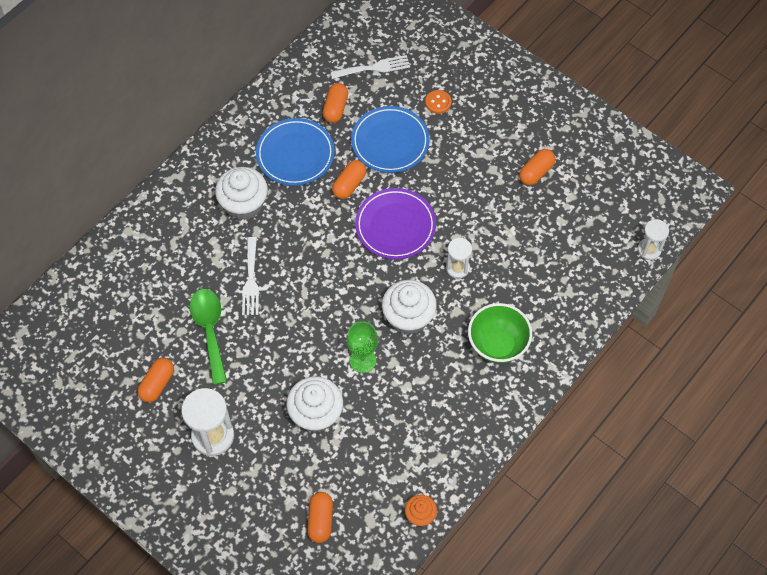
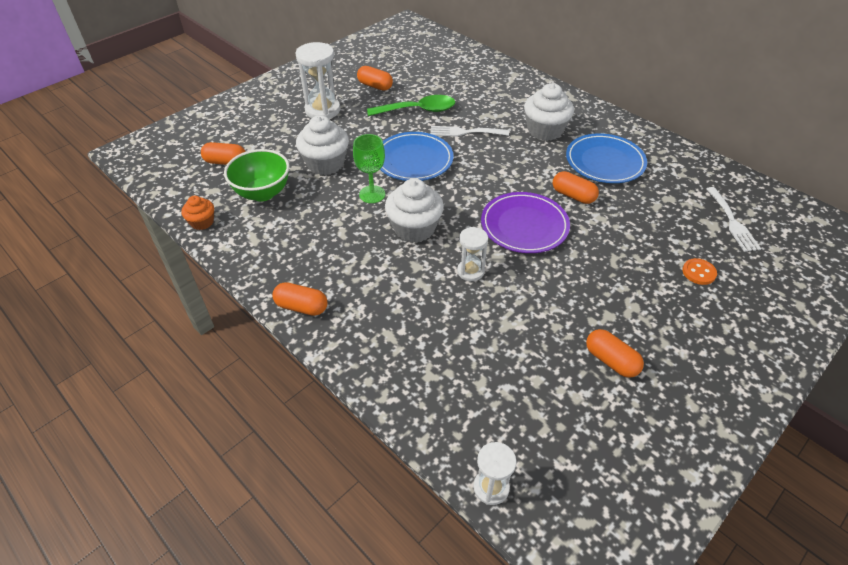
camera: 95 degrees right, 15 degrees down
(335, 108) = (668, 191): orange capsule -> orange capsule (301, 307)
(390, 142) = (632, 228): blue plate -> blue plate (413, 160)
(497, 344) = (369, 297): green bowl -> green bowl (263, 193)

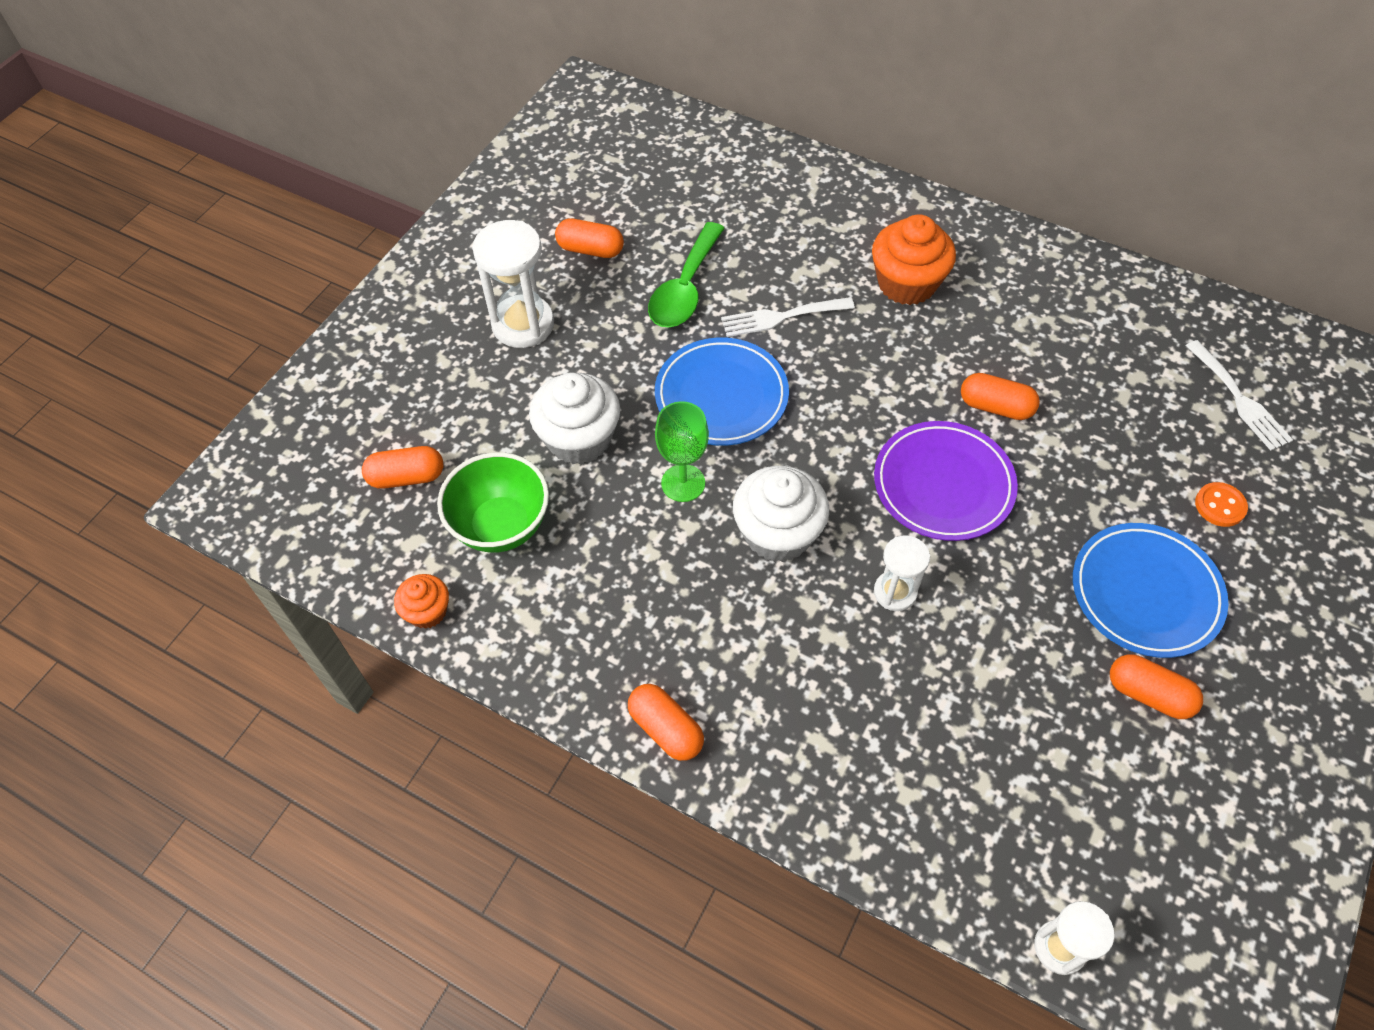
camera: 15 degrees left, 10 degrees up
(301, 307) = (666, 729): orange capsule -> orange capsule turned 45 degrees clockwise
(417, 110) = (685, 288): green spoon -> green spoon turned 135 degrees clockwise
(545, 130) = (907, 283): white cupcake -> orange cupcake
(604, 162) = (1020, 327): blue plate -> blue plate (1145, 593)

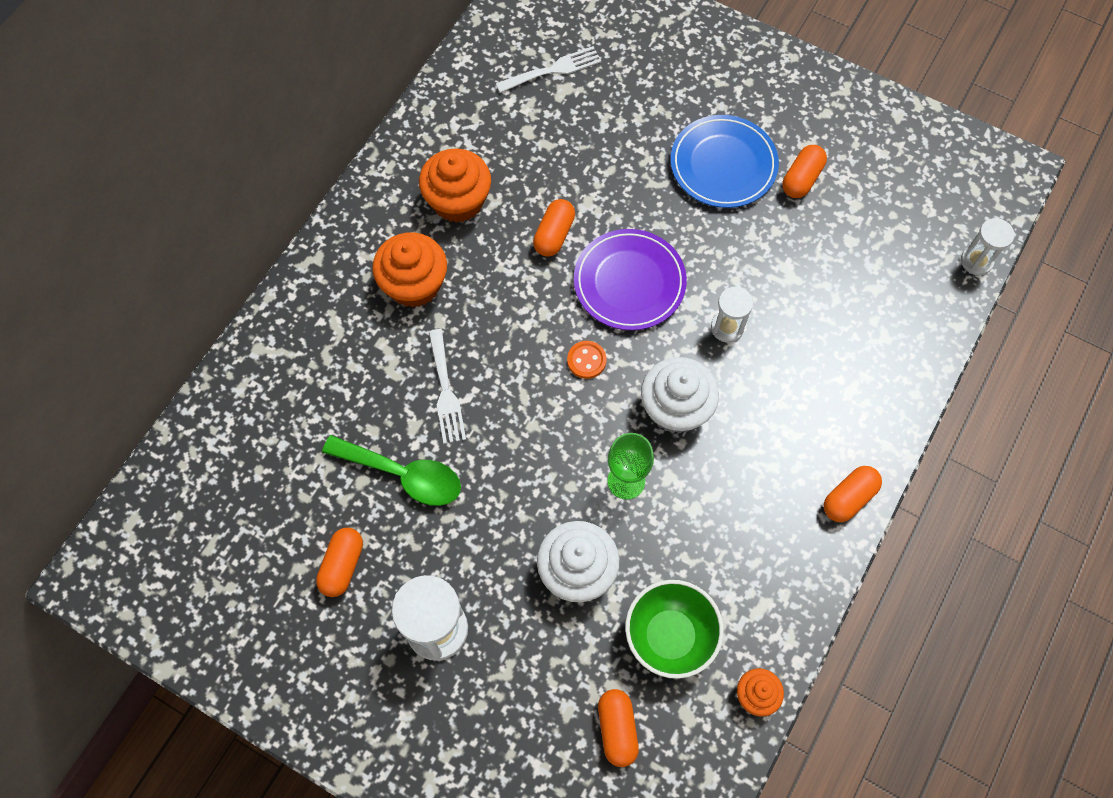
camera: 90 degrees left, 10 degrees up
(721, 396) = (534, 446): blue plate -> none
(1022, 315) = (458, 201): none -> orange cupcake
(1220, 506) = (649, 104): orange button -> orange button (586, 360)

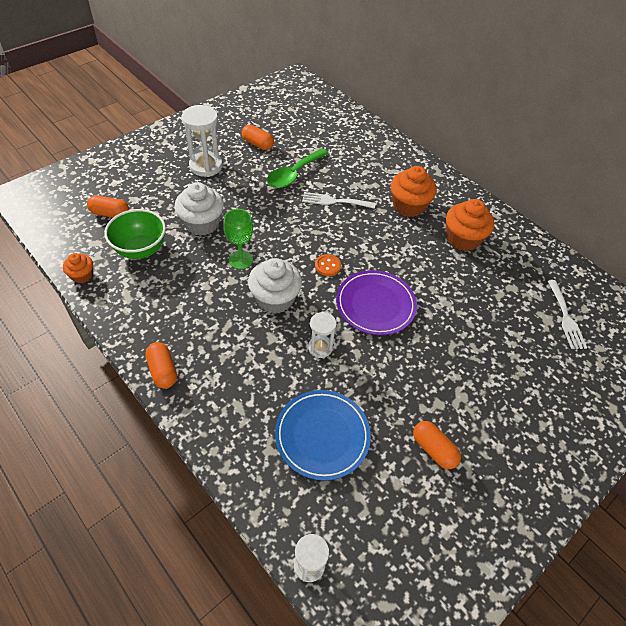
camera: 105 degrees right, 15 degrees down
(554, 235) = (424, 277): orange capsule -> none
(723, 165) = (459, 396): blue plate -> blue plate (322, 436)

